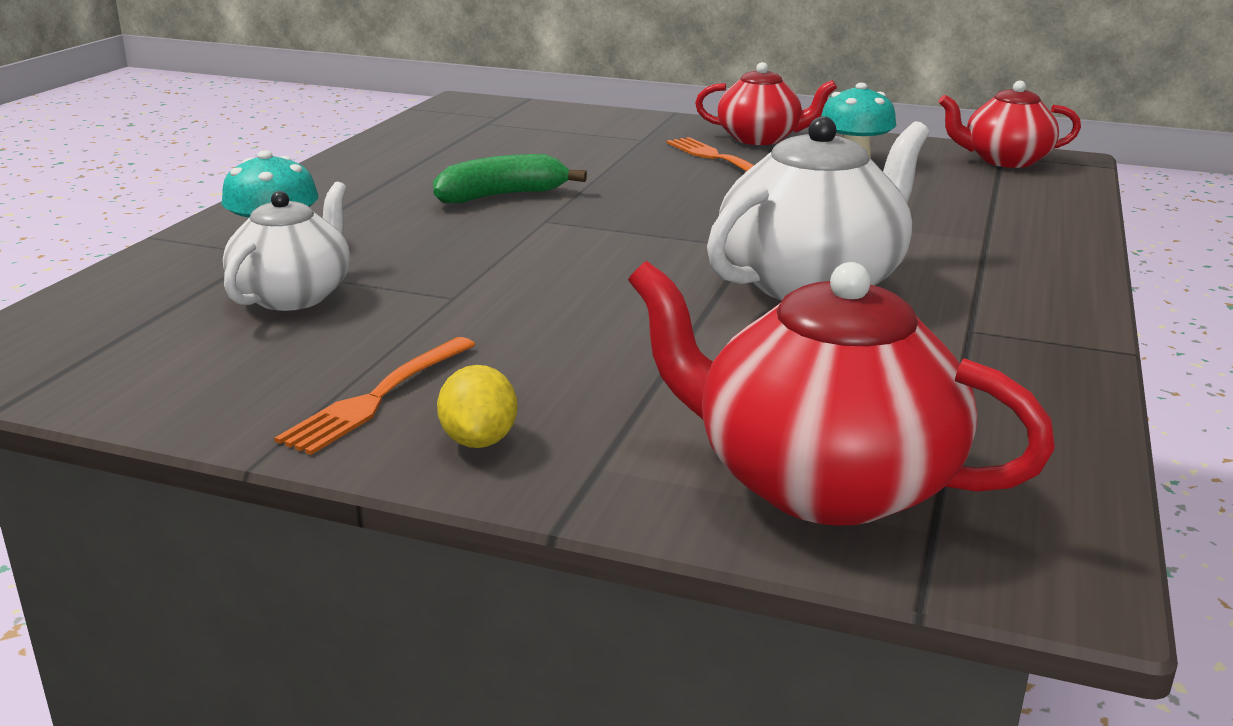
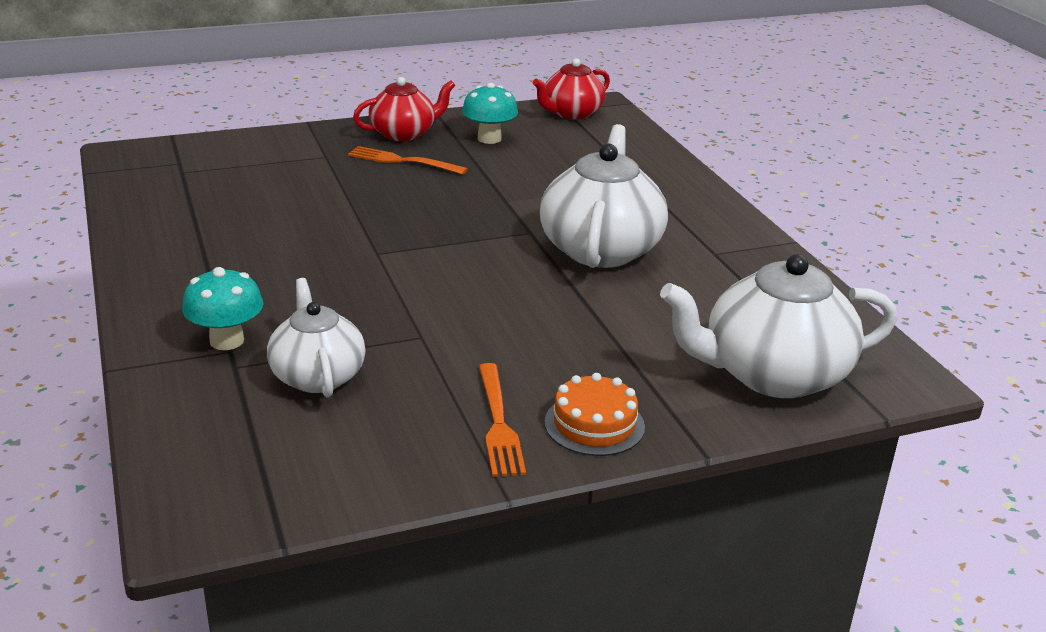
camera: 40 degrees left, 5 degrees up
(479, 440) = (594, 424): yellow lemon -> orange cake
(502, 196) = (313, 241): green banana -> none
(821, 482) = (773, 375): red teapot -> white teapot

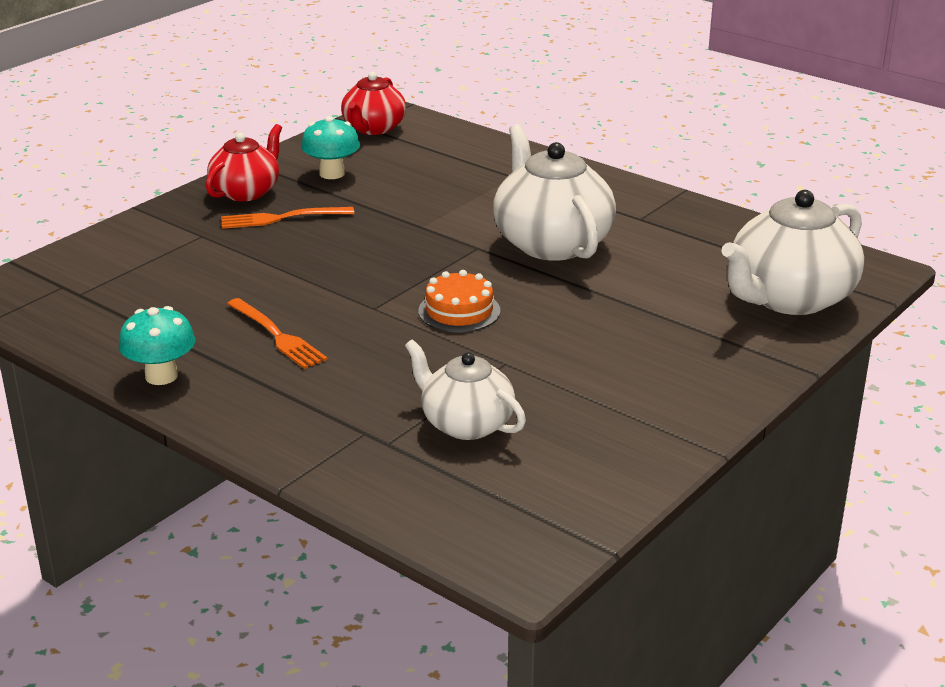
camera: 30 degrees left, 0 degrees up
(227, 341) = (350, 425): turquoise mushroom -> turquoise mushroom (161, 376)
(498, 423) = (649, 405): orange fork -> orange fork (277, 335)
(594, 424) = (715, 380): orange cake -> orange cake (459, 311)

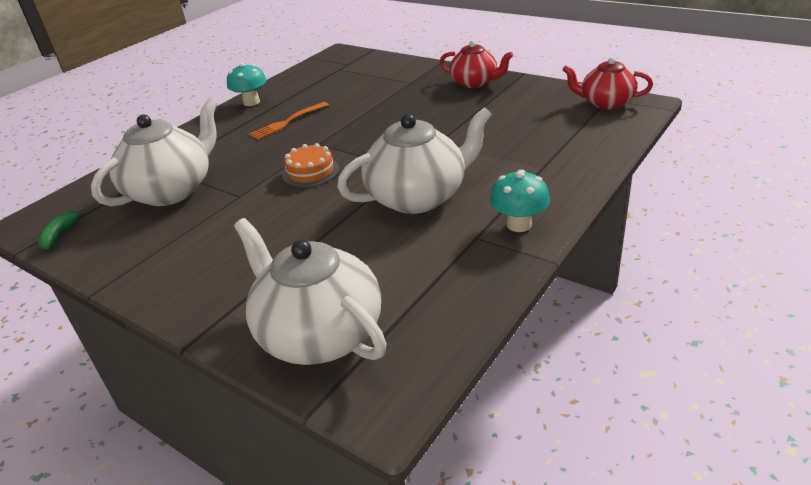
camera: 90 degrees right, 5 degrees up
(282, 218) = (438, 98): orange fork -> none
(332, 174) = (514, 102): turquoise mushroom -> turquoise mushroom (519, 224)
(466, 424) = (172, 190): white teapot -> white teapot, size x1.60
(569, 514) = (61, 235): none -> green banana

